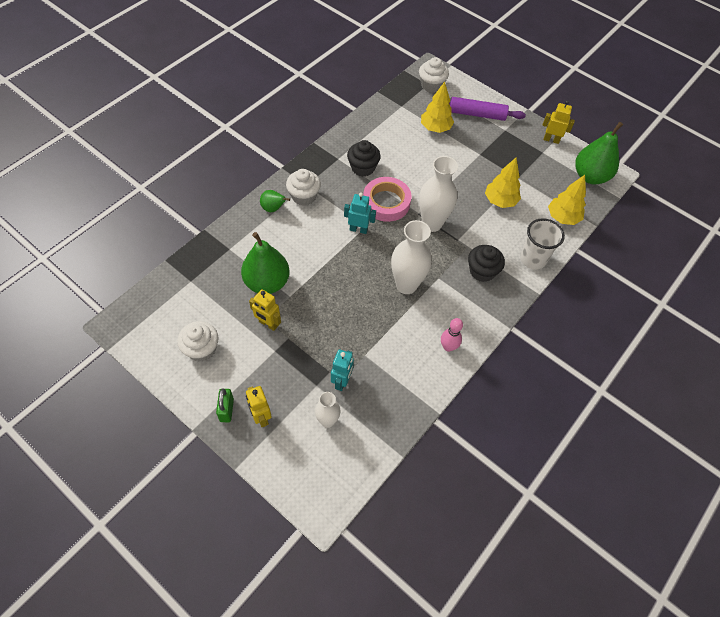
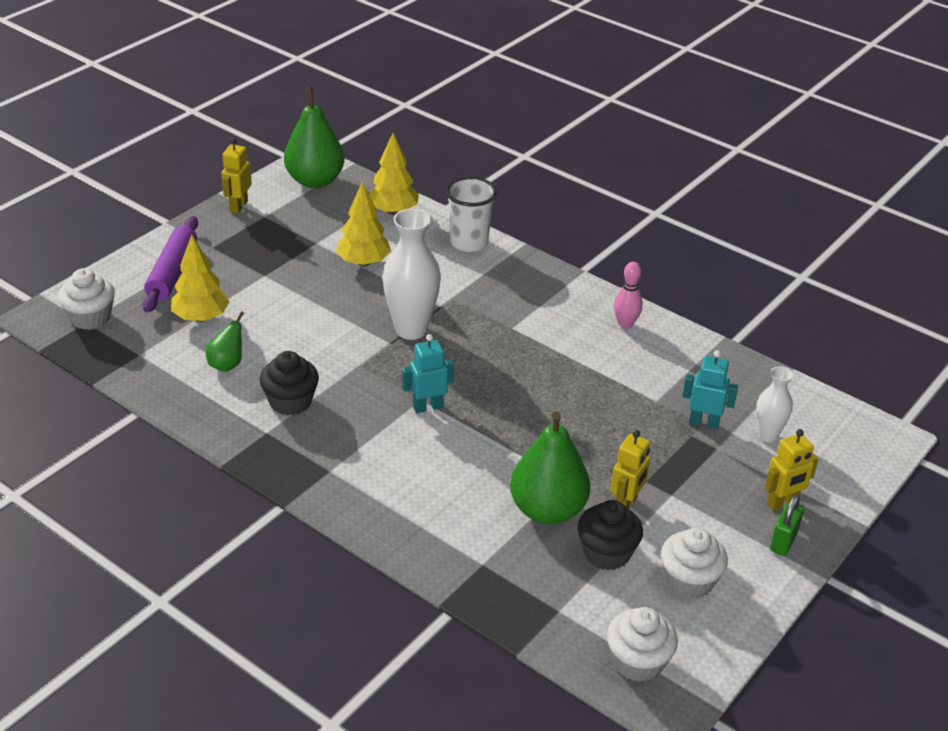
camera: 90 degrees left, 20 degrees down
(227, 410) = (783, 541): green padlock -> green padlock turned 60 degrees counterclockwise
(273, 208) = (387, 511): green pear -> green pear (227, 364)
(304, 196) = (357, 473): white cupcake -> white cupcake (638, 662)
(358, 229) = (428, 407): turquoise robot -> turquoise robot turned 60 degrees clockwise
(386, 202) = (369, 376): pink tape -> none
(406, 285) = (529, 358): white vase -> none
(482, 271) = (495, 287): black cupcake -> black cupcake (606, 553)

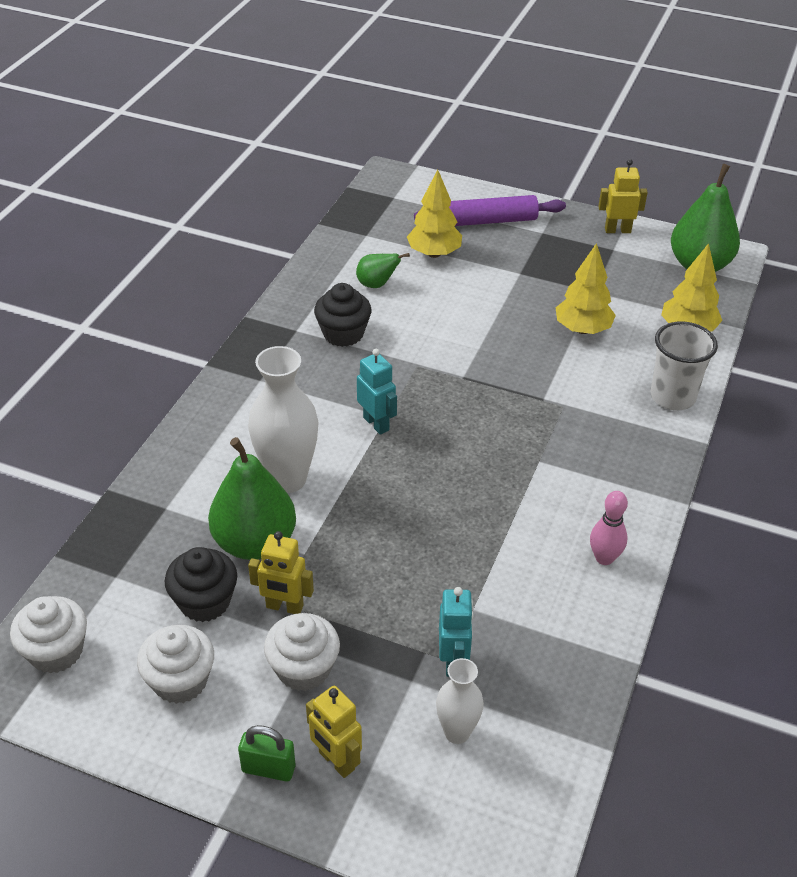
camera: 75 degrees right, 5 degrees up
(90, 318) = (400, 198): white cupcake -> white cupcake (303, 669)
(411, 330) = (492, 386): white vase -> white vase (287, 479)

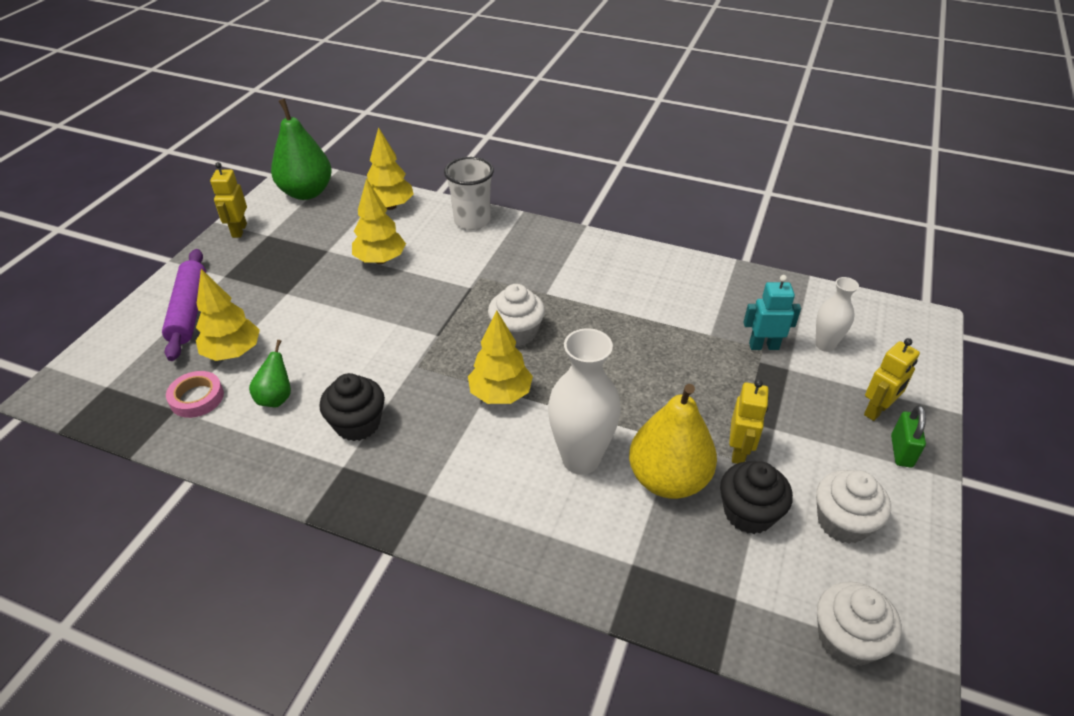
camera: 90 degrees left, 0 degrees up
(255, 543) = (668, 479): green pear -> yellow pear
(303, 669) = (800, 434): white cupcake -> white cupcake (517, 332)
(376, 423) = (500, 394): turquoise robot -> yellow tree
(379, 243) = (197, 398): none -> pink tape
(604, 558) = (646, 266): pink bowling pin -> none

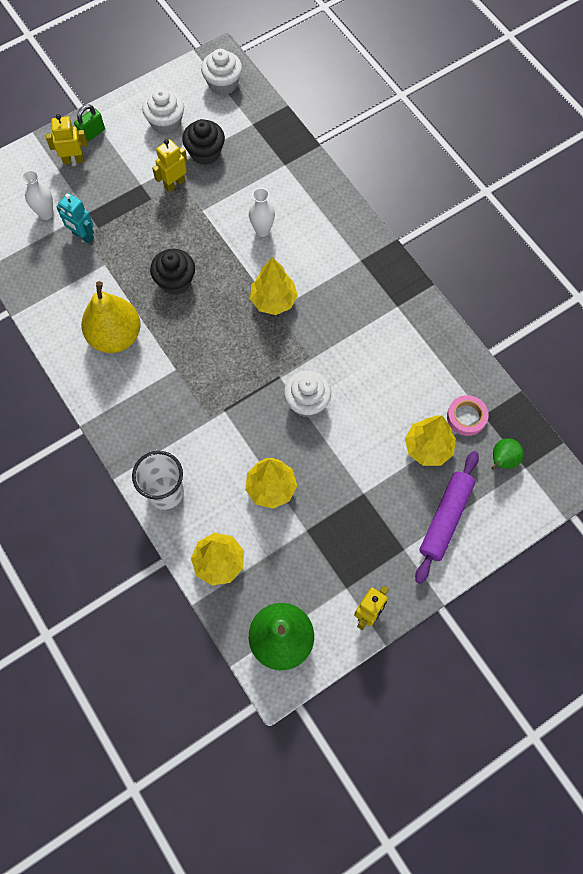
camera: 145 degrees left, 25 degrees up
(276, 398) = (414, 384): green pear -> green pear (502, 460)
(357, 424) = (373, 331): black cupcake -> black cupcake (175, 281)
(517, 332) = (225, 344): white cupcake -> white cupcake (307, 402)
(580, 459) = (262, 230): white vase -> white vase, size x0.57
(668, 479) = (227, 192): yellow pear -> yellow pear (115, 336)

